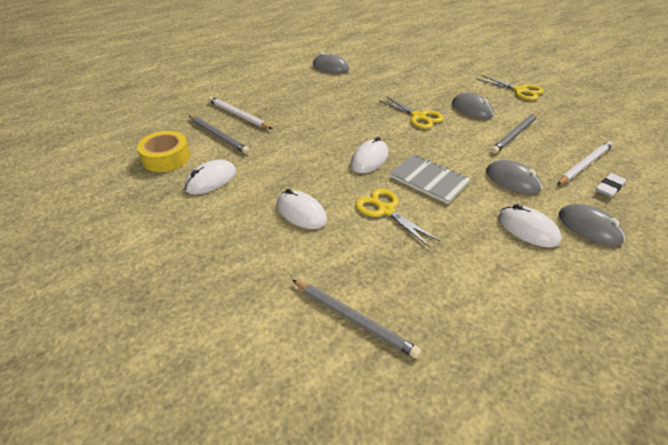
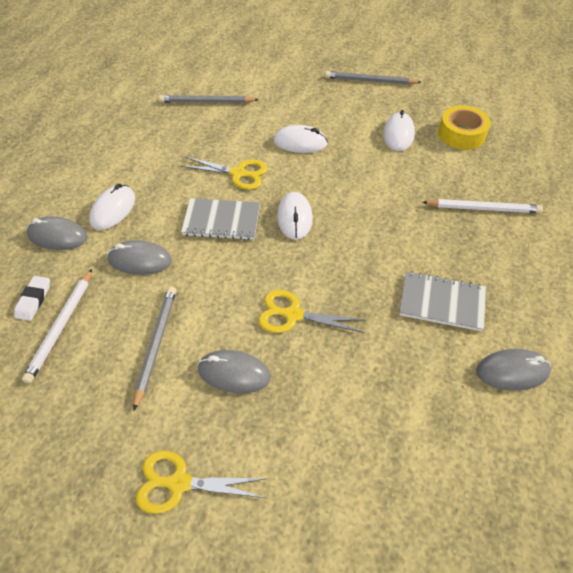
camera: 145 degrees right, 10 degrees up
(218, 135) = (460, 175): grey pencil -> grey pencil (370, 81)
(329, 93) = (442, 303): none -> grey notebook
(528, 229) = (113, 210): white mouse -> white mouse turned 75 degrees counterclockwise

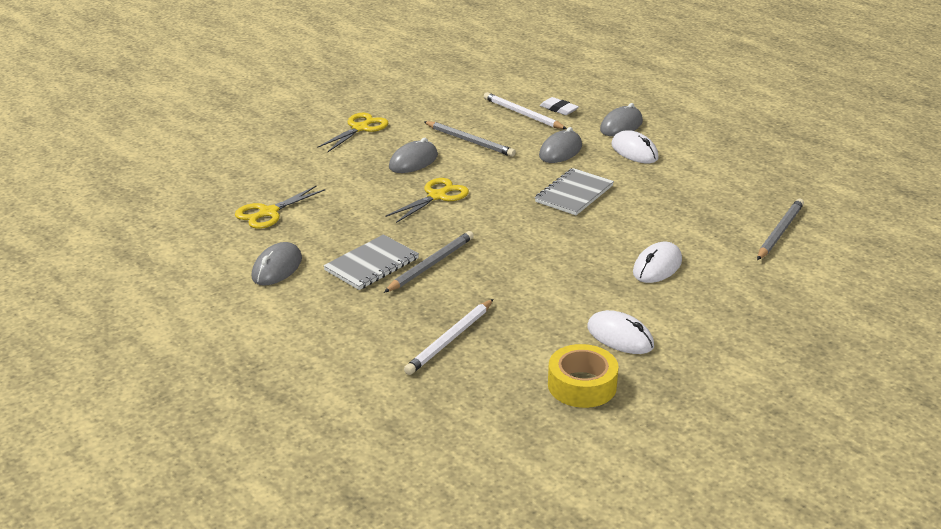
camera: 120 degrees right, 20 degrees down
(238, 173) = (634, 218): yellow scissors -> yellow scissors (268, 212)
(294, 218) = (543, 229): white mouse -> none
(370, 81) = (753, 361): grey pencil -> grey pencil (430, 264)

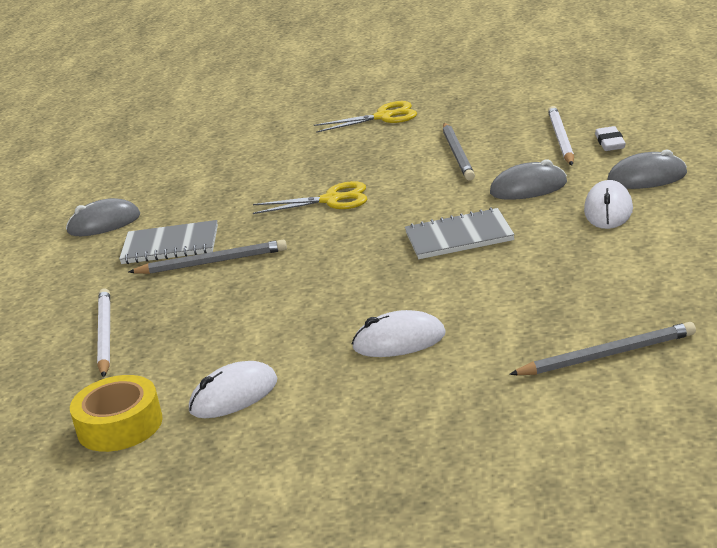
camera: 50 degrees right, 5 degrees down
(268, 212) = (181, 174): yellow scissors -> none
(413, 161) = (371, 160): grey mouse -> none
(450, 339) = (104, 335): white pencil -> white pencil turned 90 degrees clockwise
(620, 337) = (234, 396): white mouse -> white mouse turned 60 degrees clockwise

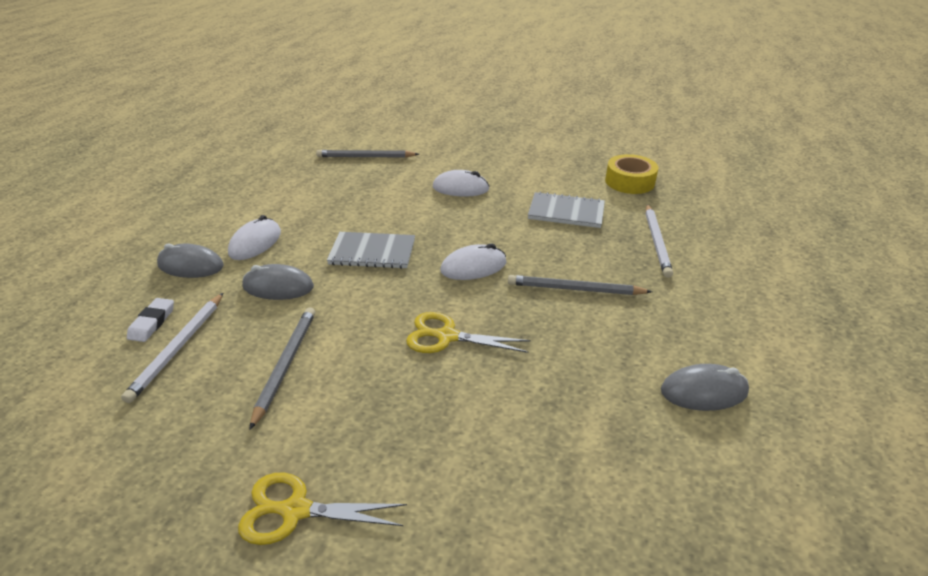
camera: 170 degrees left, 10 degrees up
(170, 245) = (616, 325): grey notebook -> grey notebook (566, 212)
(234, 396) = (563, 182): white mouse -> white mouse (473, 267)

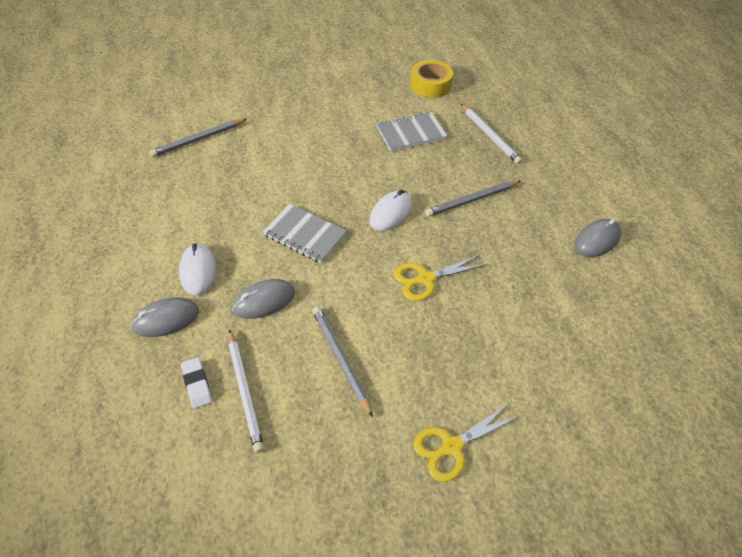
camera: 35 degrees left, 15 degrees up
(372, 252) = (305, 234): grey notebook -> grey notebook turned 60 degrees clockwise
(460, 188) = (313, 142): white mouse -> none

